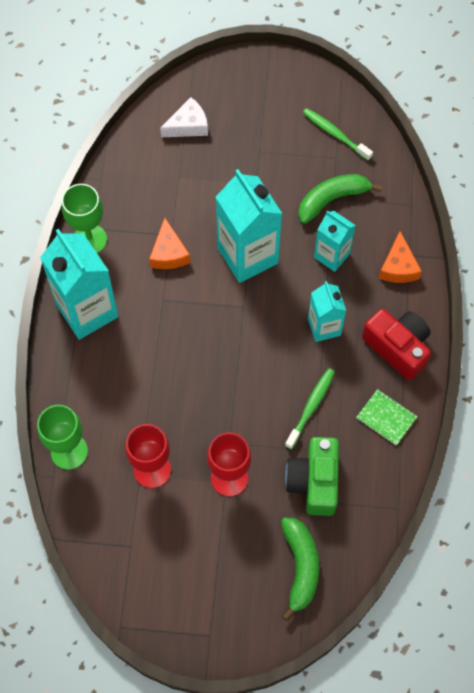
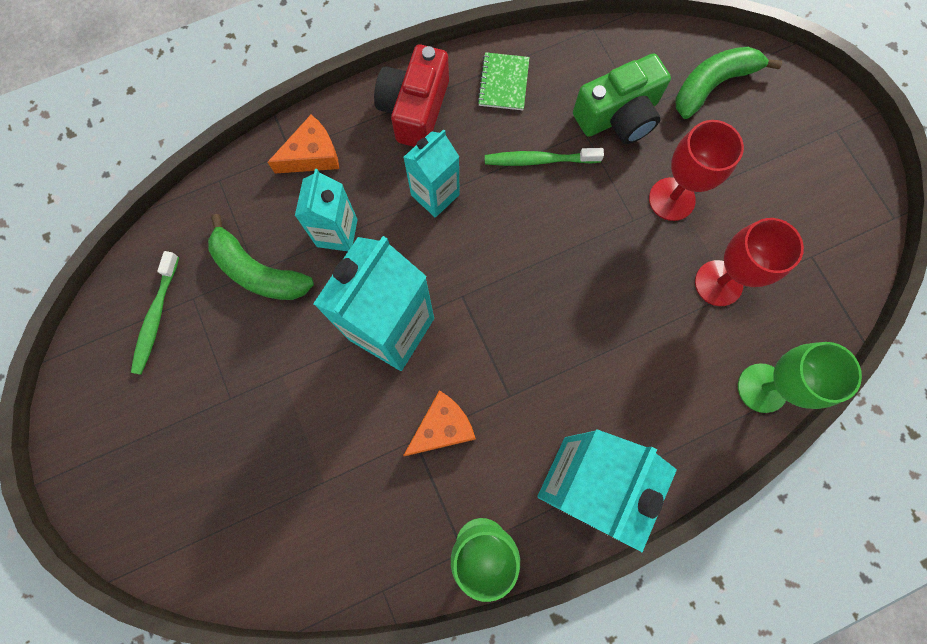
camera: 120 degrees left, 10 degrees up
(188, 125) = (234, 519): white cheese -> none

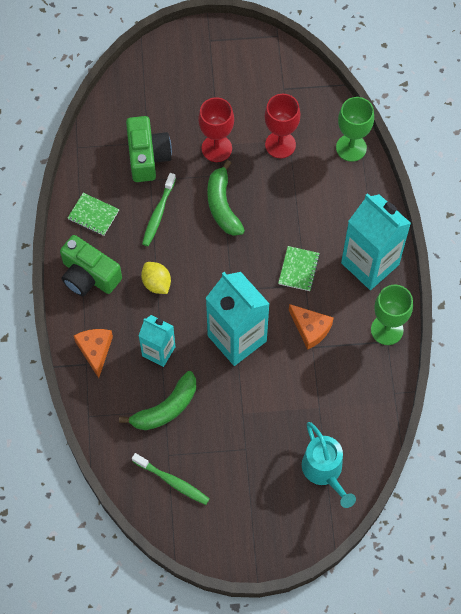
camera: 70 degrees left, 10 degrees down
(225, 525) = (325, 472): none -> turquoise watering can
(415, 109) = (89, 275): red camera -> green camera
(435, 195) = (156, 283): turquoise carton -> yellow lemon
(442, 427) = (310, 329): orange cheese -> orange cheese turned 150 degrees clockwise
(530, 378) = (298, 269): none -> green notebook
(712, 85) = (149, 94): green banana -> green banana (222, 205)

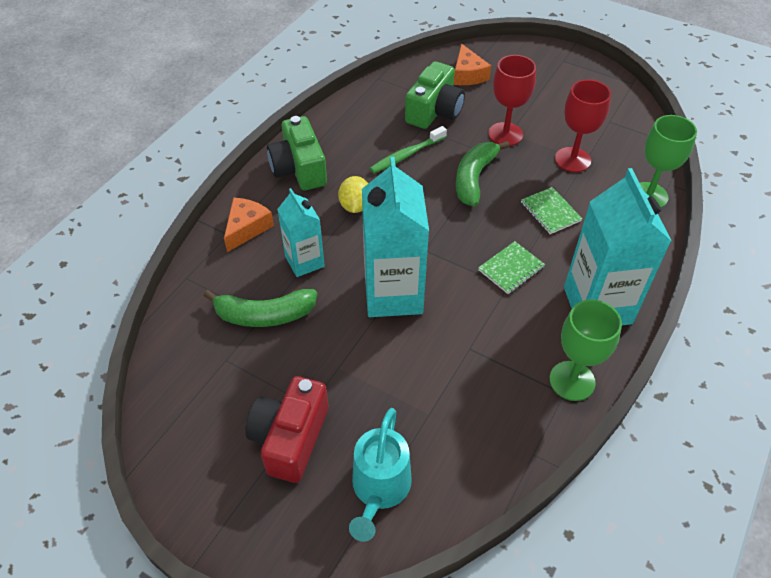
camera: 35 degrees right, 15 degrees down
(93, 215) = (346, 128): green notebook -> green notebook (550, 212)
(172, 481) = (205, 388): green toothbrush -> none
(250, 476) = (290, 438): none -> red camera
(310, 329) = (481, 329): orange cheese -> orange cheese (468, 74)

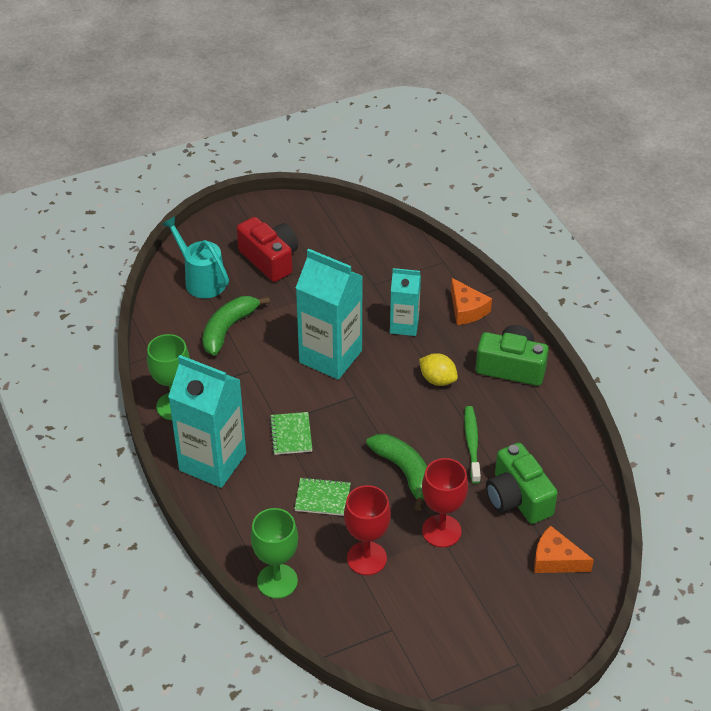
camera: 125 degrees right, 5 degrees down
(264, 315) = (373, 285): green banana -> green banana (228, 329)

